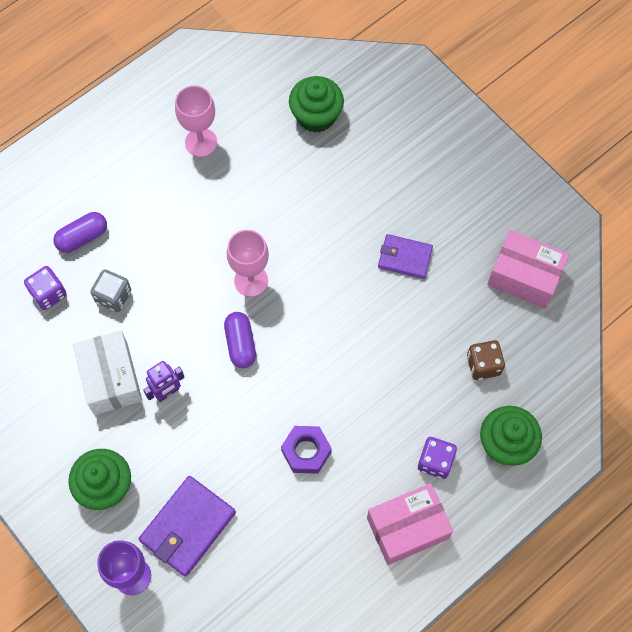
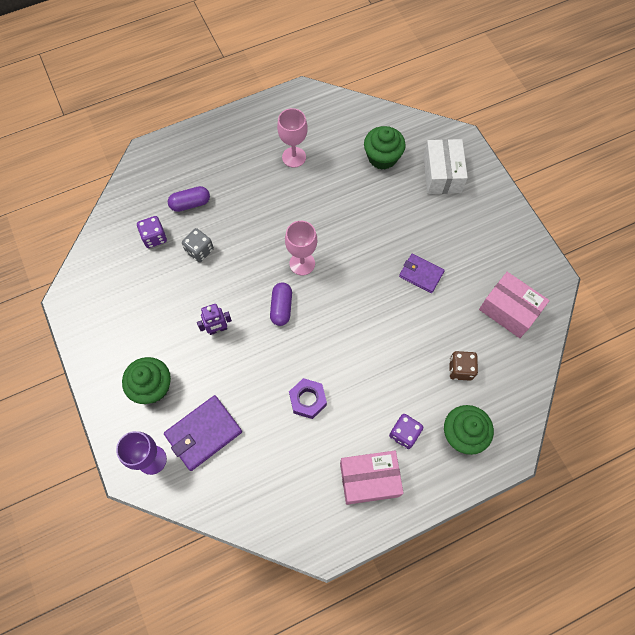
camera: 15 degrees right, 0 degrees up
(111, 379) = (180, 309): white box -> white box (442, 174)

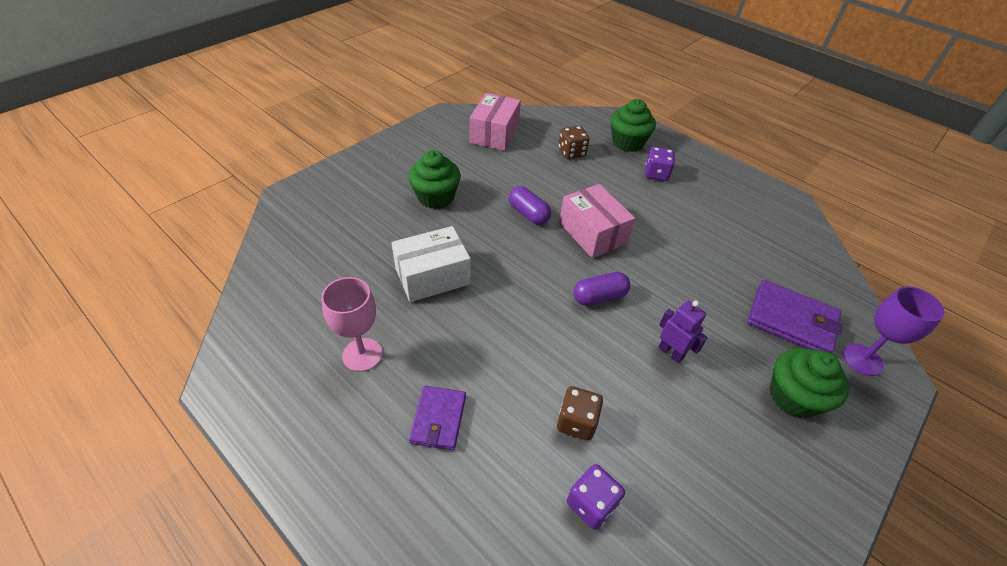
camera: 115 degrees left, 20 degrees down
(190, 204) = (503, 473): purple capsule -> purple capsule (528, 214)
(199, 250) = (576, 422): grey dice -> brown dice
(302, 263) = (530, 294): pink goblet -> none
(307, 400) = (682, 244): purple nut -> none
(369, 479) = (713, 186): pink box -> pink box (592, 233)
(382, 157) = (336, 257): green cupcake -> green cupcake (436, 197)
(421, 274) = (488, 193): purple wallet -> purple wallet (438, 419)
(442, 174) = (348, 201): white box -> white box (432, 276)

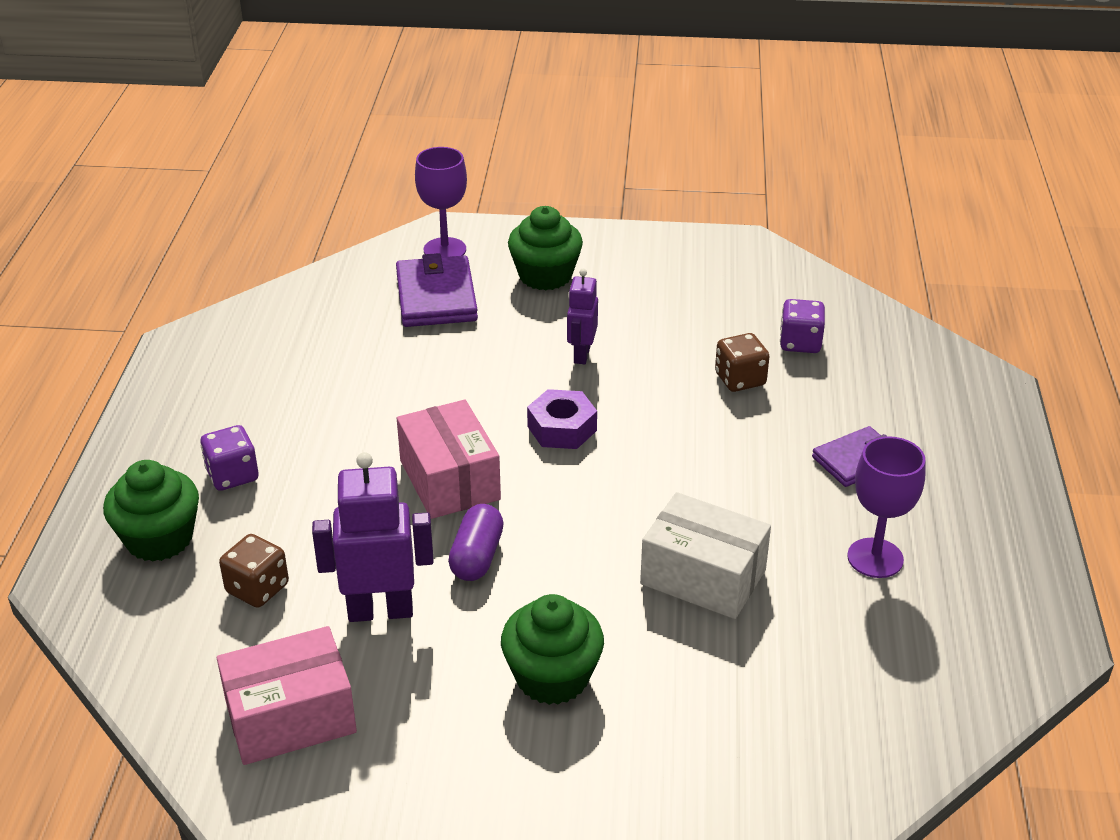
camera: 125 degrees left, 10 degrees down
(362, 354) = (875, 558): pink goblet -> purple goblet
(525, 174) = (380, 610): none -> purple robot
(592, 233) = (449, 480): pink box -> pink box turned 45 degrees counterclockwise
(599, 297) = (562, 428): purple capsule -> purple nut

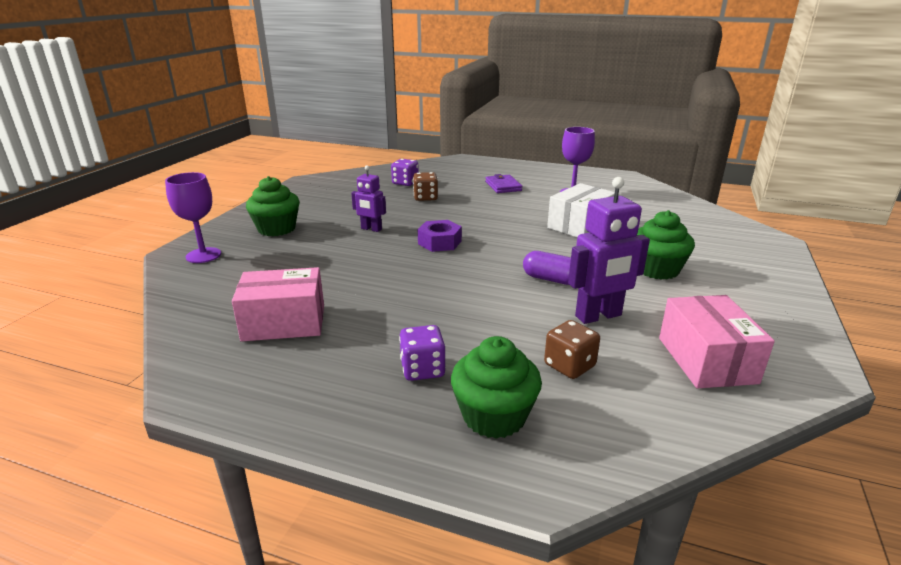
camera: 75 degrees left, 10 degrees down
(380, 610) = (598, 316): purple robot -> purple robot turned 120 degrees counterclockwise
(436, 296) = (259, 264): purple wallet -> none
(449, 480) = (472, 280): pink box -> pink box (284, 322)

